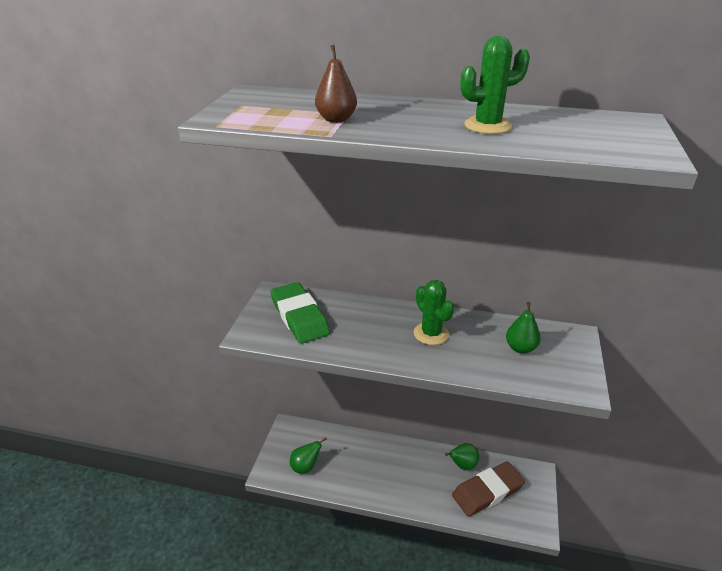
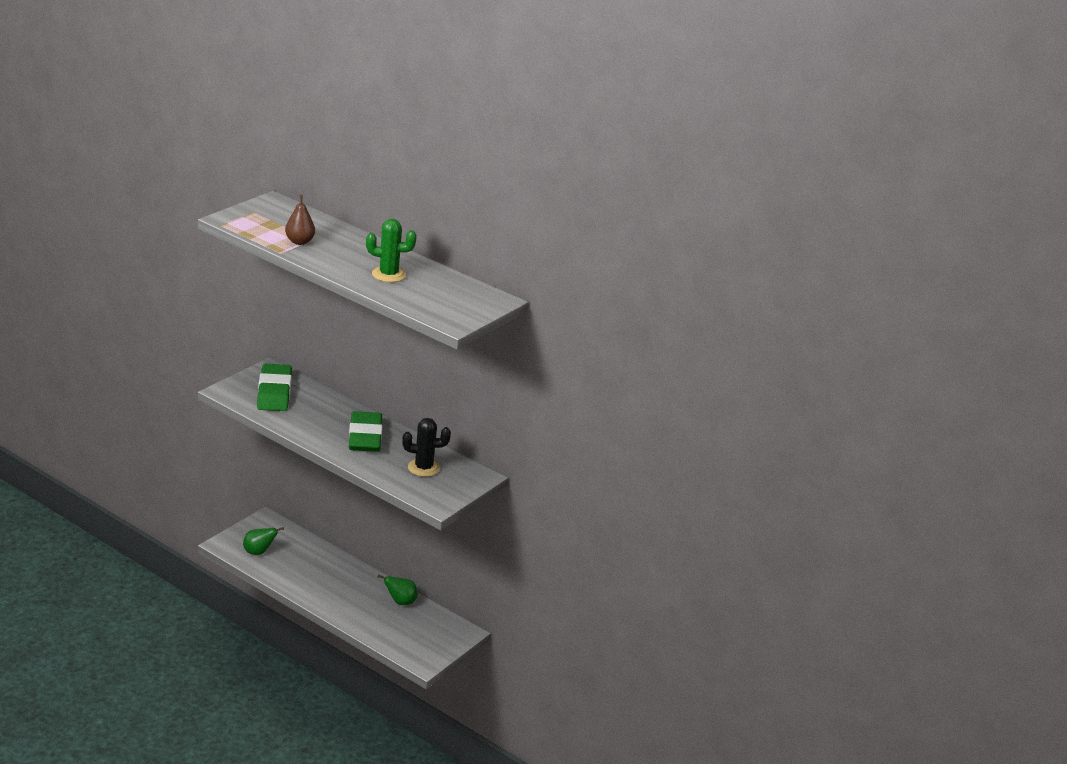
camera: 20 degrees right, 5 degrees down
(431, 334) = (365, 436): green cactus -> green eraser
(487, 492) = (404, 626): brown eraser -> none
(520, 348) = (423, 468): green pear -> black cactus

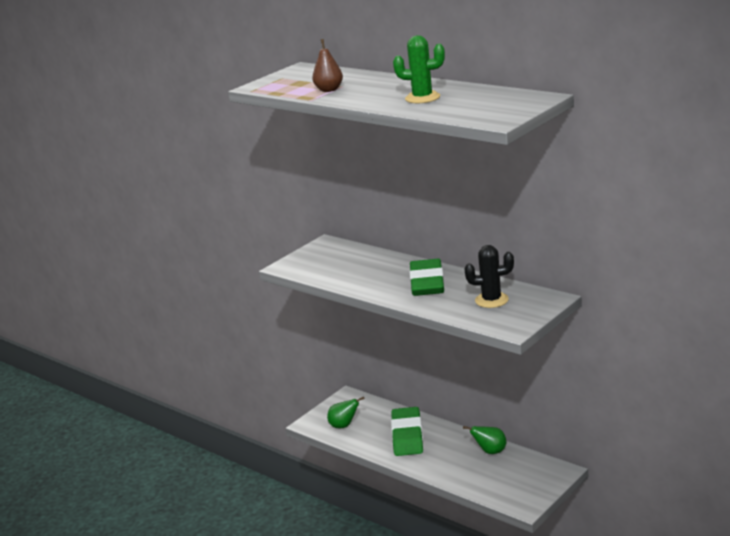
camera: 10 degrees right, 5 degrees down
(274, 392) = (332, 260): green eraser -> green eraser (407, 435)

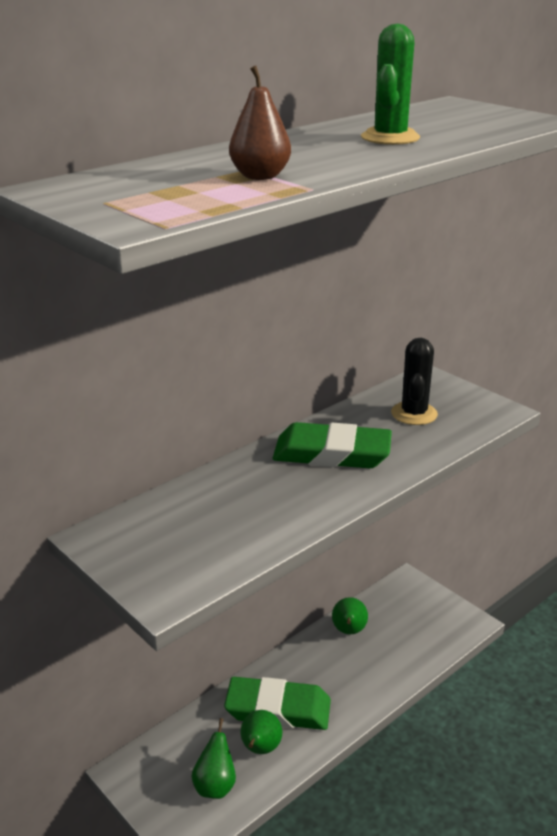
camera: 85 degrees left, 5 degrees up
(373, 435) = (260, 749): none -> green pear

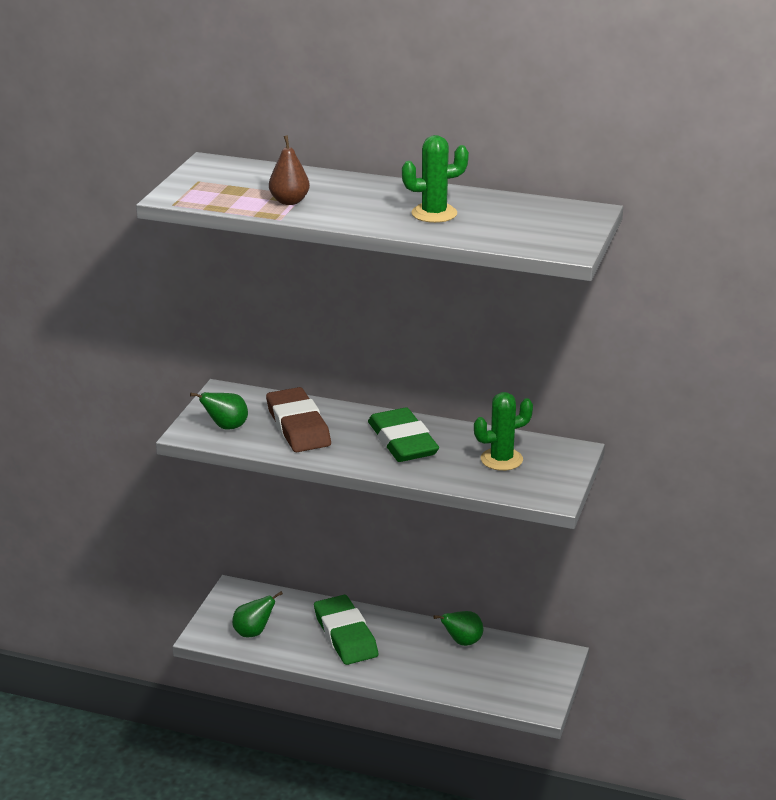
camera: 60 degrees right, 0 degrees up
(235, 507) = (298, 426): none -> brown eraser
(260, 749) = (301, 640): green pear -> green pear (226, 427)
(414, 414) = (501, 459): black cactus -> green cactus

